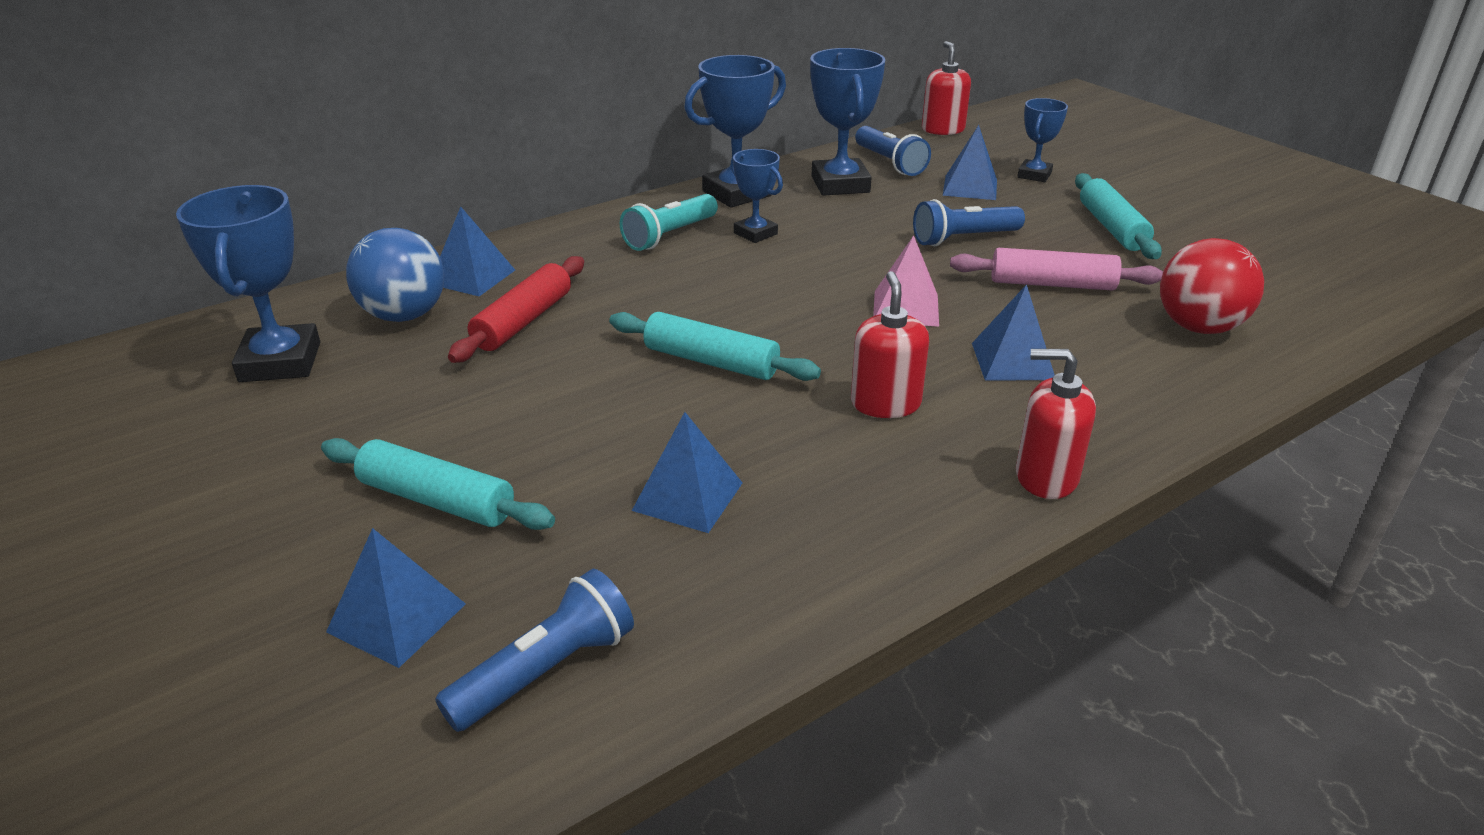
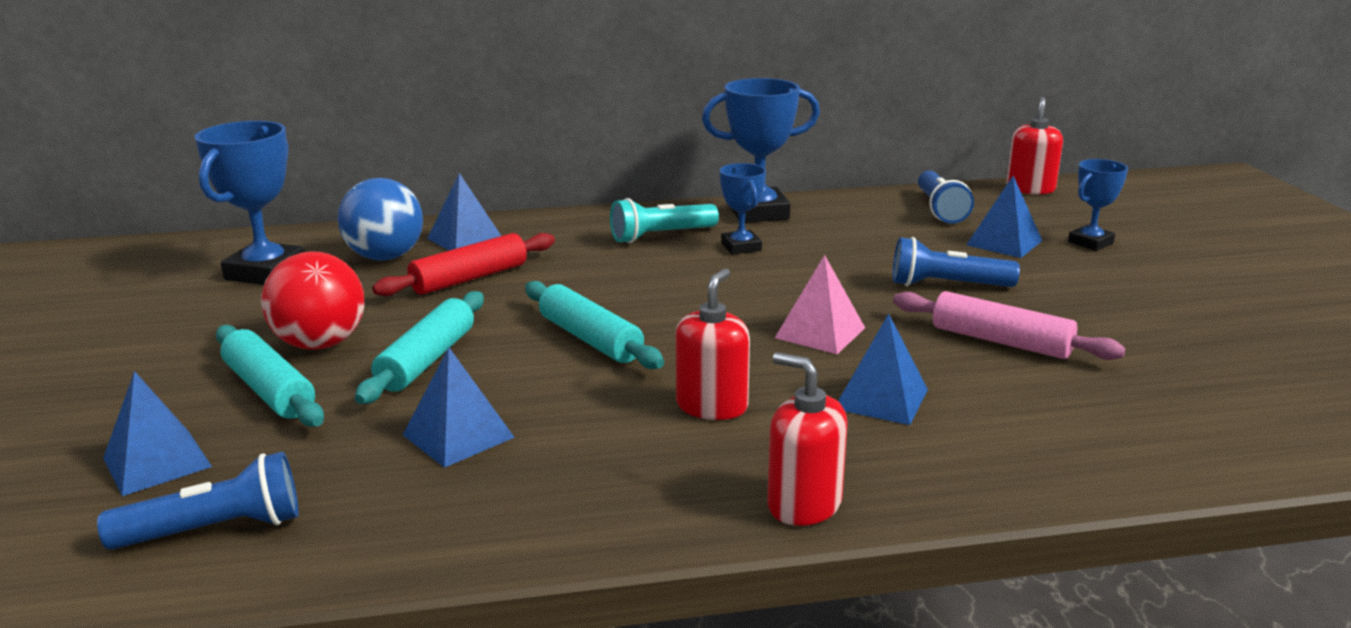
camera: 25 degrees right, 10 degrees down
(840, 184) = (868, 220): blue trophy -> none
(1112, 227) = (1129, 303): turquoise rolling pin -> turquoise rolling pin (427, 360)
(1198, 327) = (1132, 413): red ball -> red ball (320, 344)

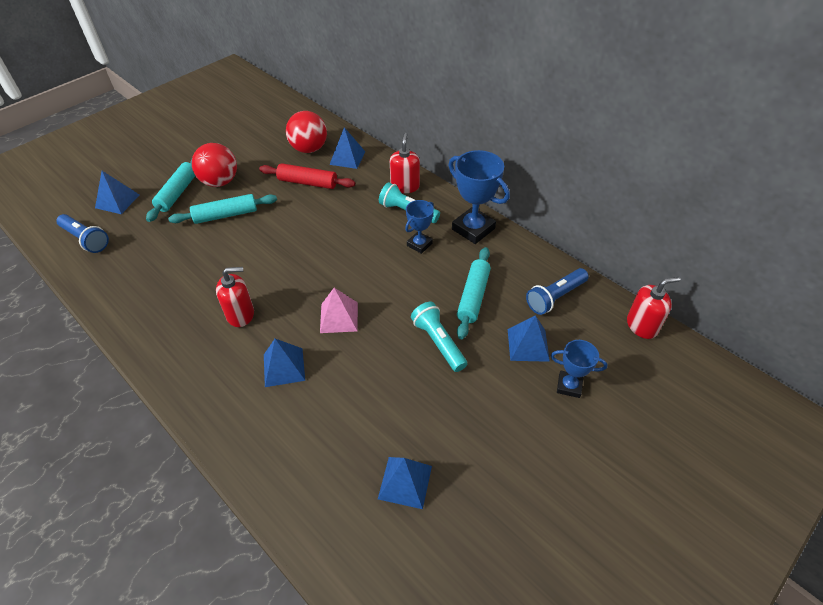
camera: 55 degrees right, 25 degrees up
(266, 272) = (269, 130): blue trophy -> none
(385, 257) = (309, 149): blue ball -> red ball
(458, 436) = (173, 257): blue pyramid -> blue pyramid (405, 482)
(590, 339) = (276, 248): turquoise rolling pin -> turquoise rolling pin (473, 297)
(804, 504) = (176, 379): red soap dispenser -> red soap dispenser (405, 186)
(947, 285) = (438, 342): blue flashlight -> turquoise flashlight
(1000, 341) = (381, 390): pink rolling pin -> none

